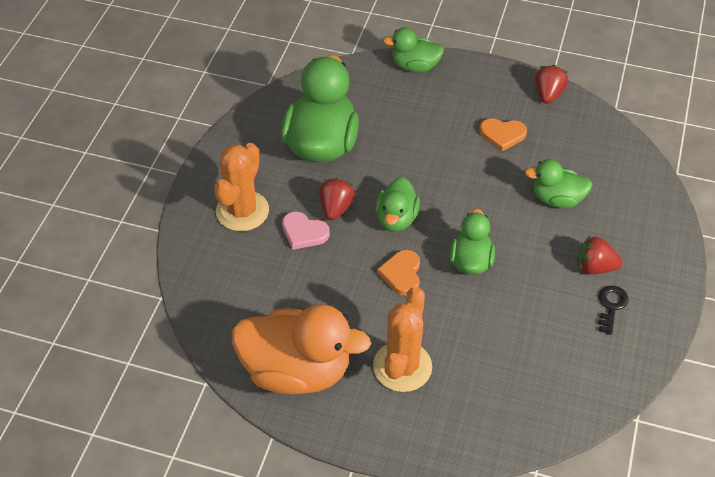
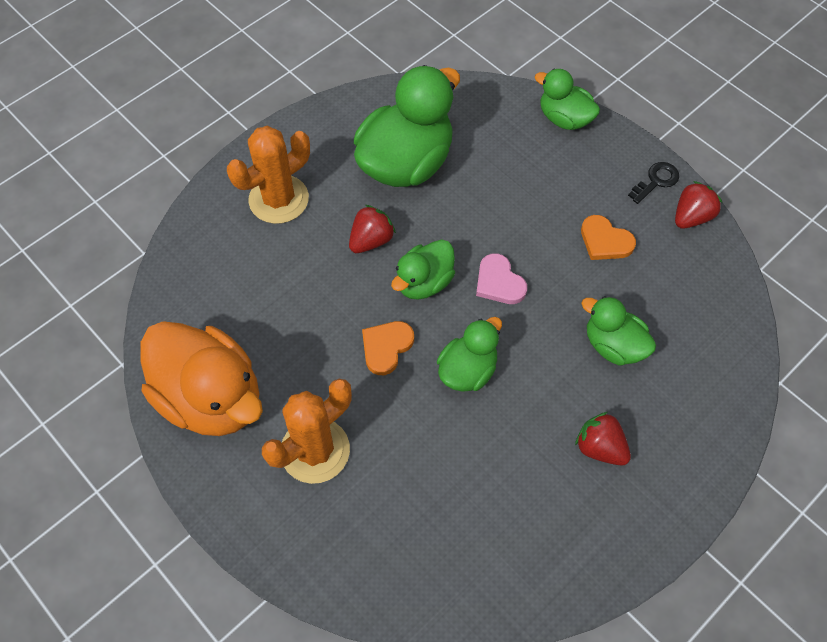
camera: 30 degrees right, 10 degrees up
(304, 232) = (321, 252): pink heart -> pink heart (499, 282)
(611, 306) = (586, 503): black key -> black key (656, 181)

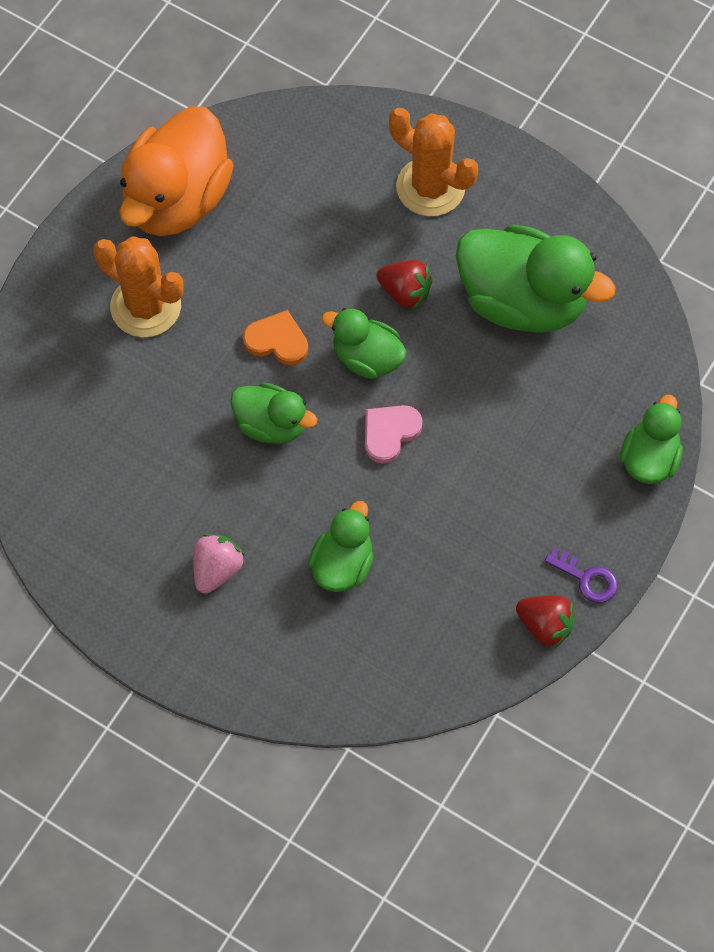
camera: 75 degrees right, 5 degrees up
(600, 447) = (217, 569): red strawberry -> pink strawberry
(605, 241) = (480, 534): orange heart -> none
(656, 181) = (587, 578): black key -> purple key

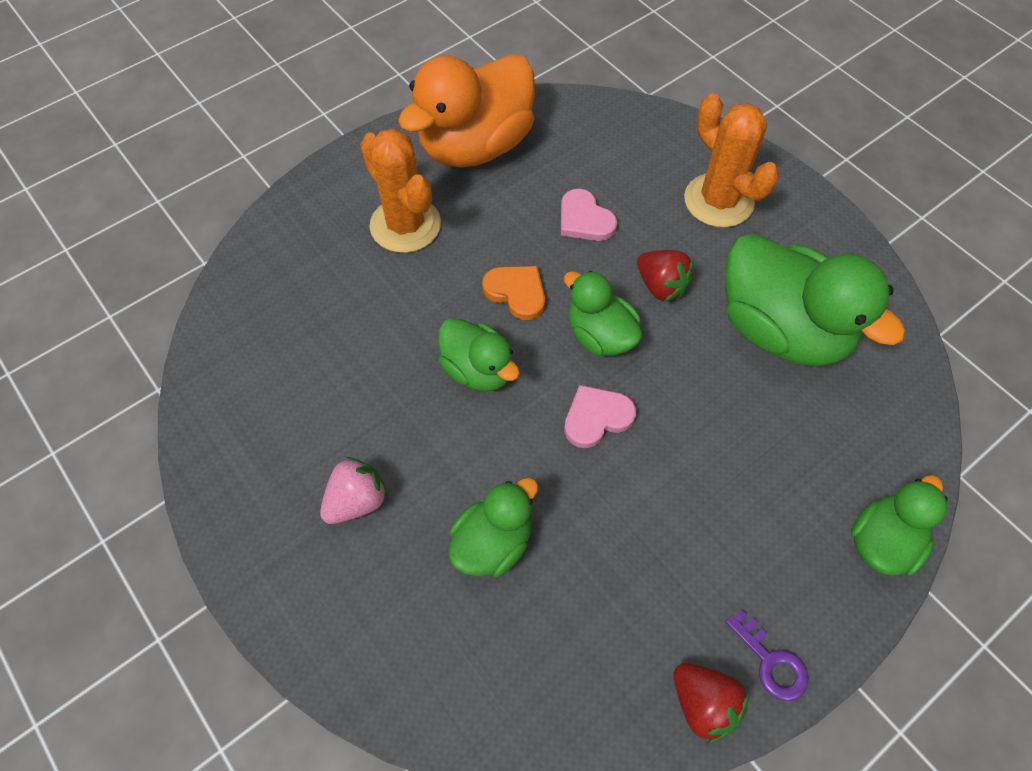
camera: 20 degrees right, 5 degrees down
(312, 247) = (584, 219): none -> pink heart

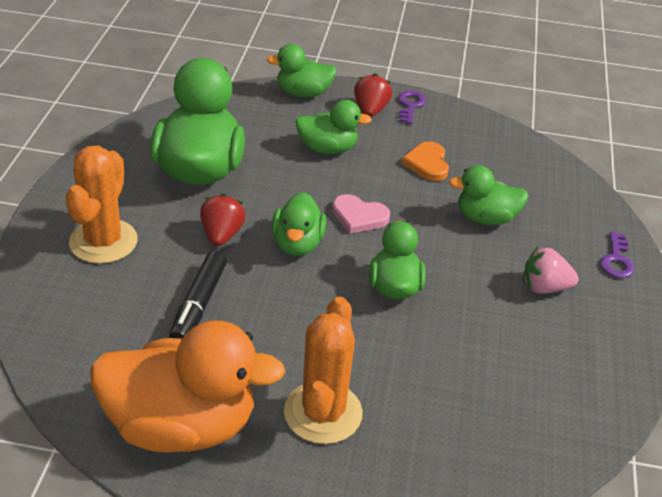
camera: 135 degrees left, 20 degrees down
(316, 620) = (616, 260): none -> purple key
(516, 292) = (310, 304): orange heart -> orange heart (427, 164)
(584, 219) = (199, 304): pink heart -> black marker
(703, 704) = (457, 117): red strawberry -> red strawberry (370, 110)
(738, 478) = (327, 148): none -> green duck

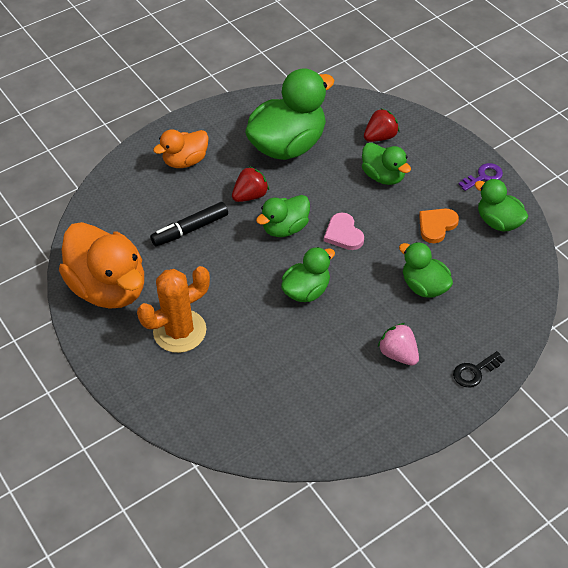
camera: 50 degrees right, 10 degrees up
(103, 241) = (185, 161): orange cactus -> orange duck
(303, 93) = (419, 126): green duck -> green duck (498, 222)
(370, 110) = (449, 164): red strawberry -> red strawberry (380, 137)
(616, 260) = (474, 372): purple key -> black key

